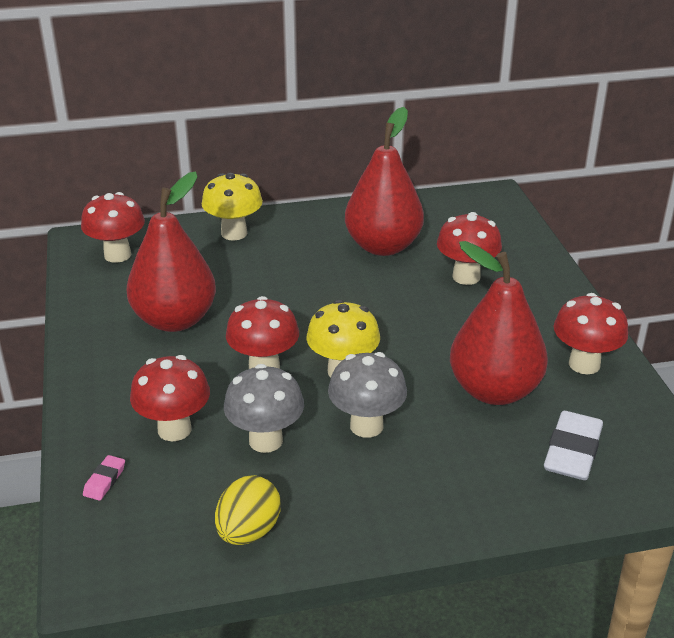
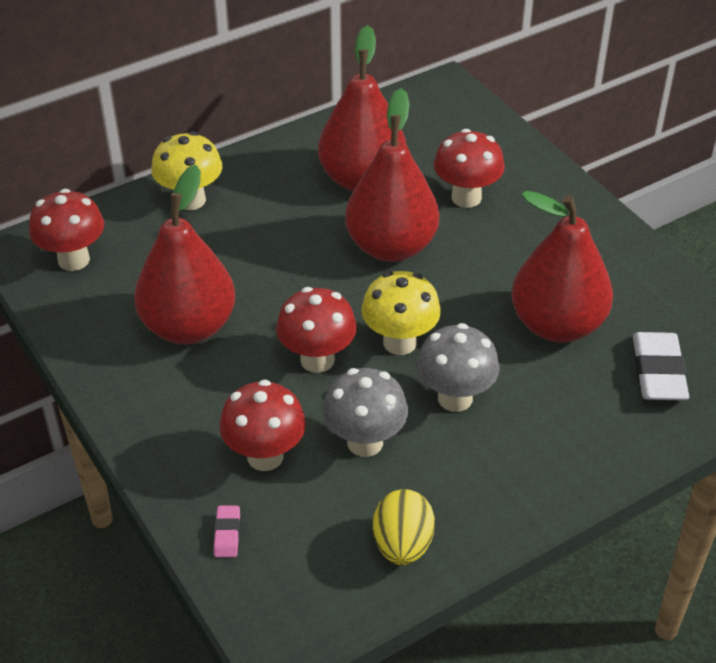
camera: 20 degrees left, 10 degrees up
(378, 299) = (391, 247): none -> red pear
(584, 364) = (626, 273): red mushroom -> none

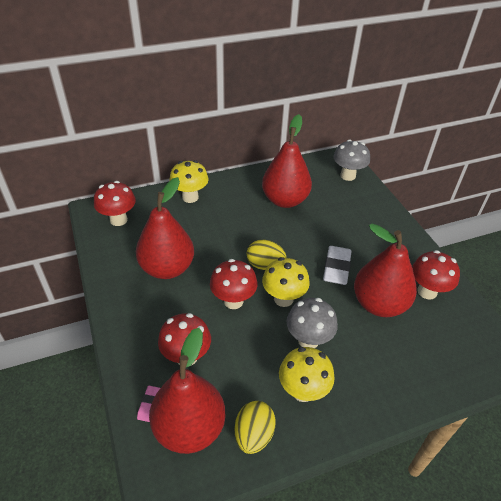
camera: 10 degrees right, 0 degrees up
(355, 294) = (265, 265): none -> yellow egg
(365, 442) = (248, 359): grey mushroom -> grey mushroom (348, 176)
(391, 247) = (292, 241): red pear -> red pear (189, 428)
(463, 472) = (303, 391): none -> yellow mushroom
(466, 197) = (340, 219): red mushroom -> red mushroom (427, 291)
(658, 372) = (437, 346): white eraser -> white eraser (336, 268)

